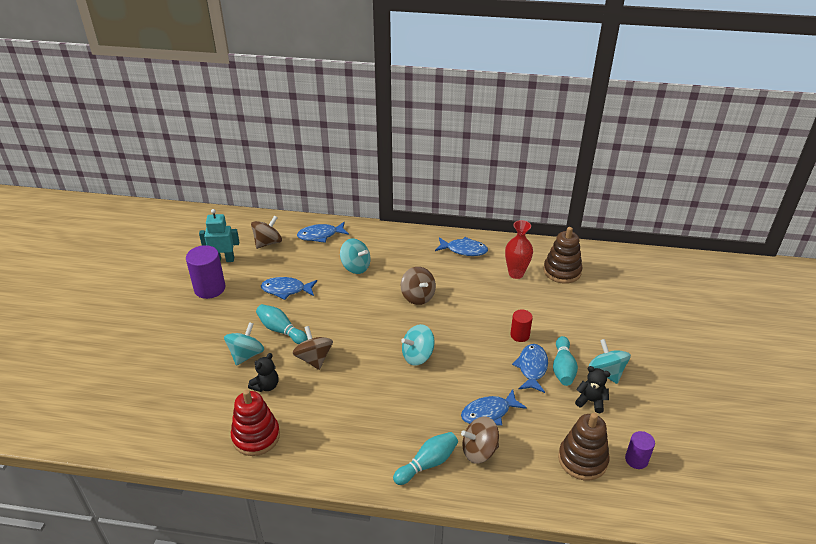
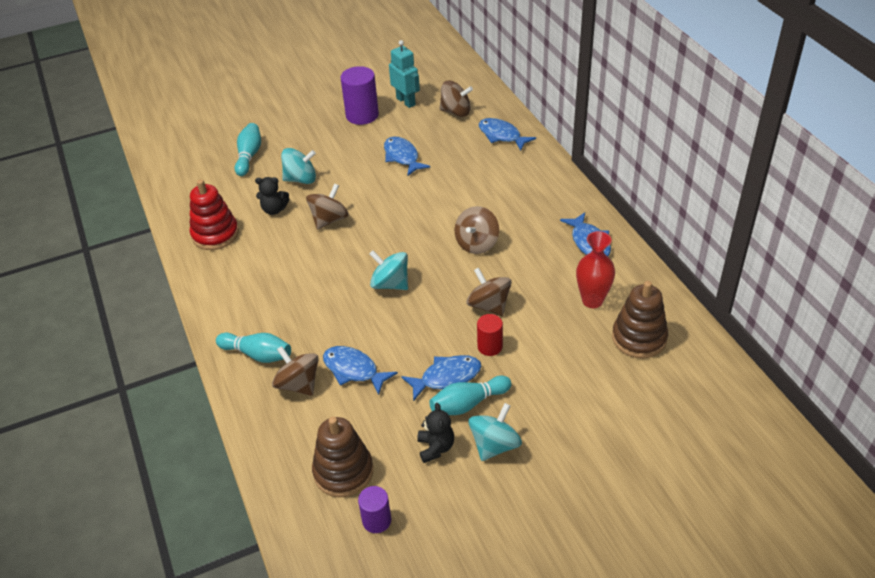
camera: 60 degrees right, 5 degrees up
(281, 330) = (347, 182): turquoise bowling pin -> turquoise bowling pin (249, 156)
(355, 267) = (478, 181): turquoise spinning top -> none
(482, 318) = (489, 305): none -> brown spinning top

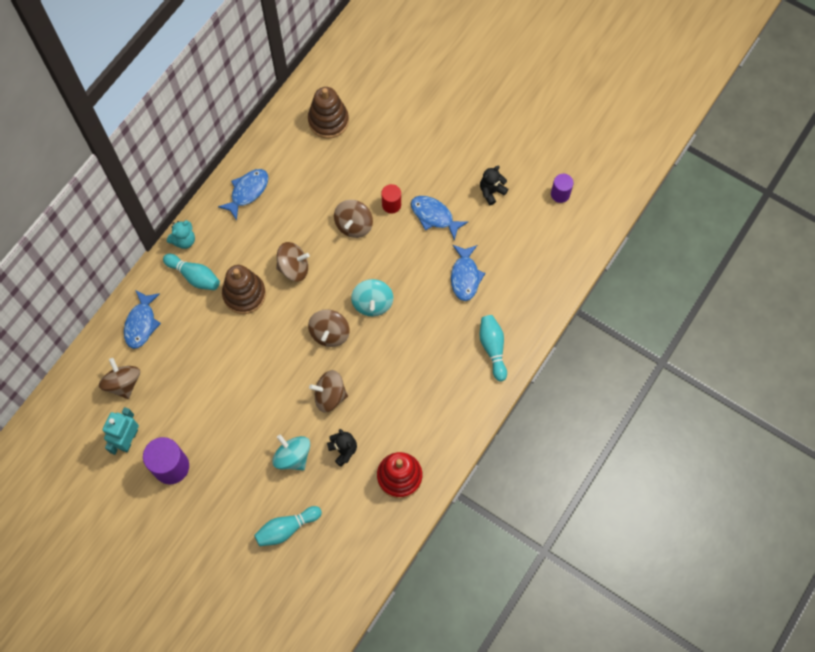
camera: 125 degrees left, 25 degrees up
(298, 384) = (499, 303): brown spinning top -> brown spinning top (330, 333)
(343, 472) = (542, 232): brown stacking toy -> brown stacking toy (244, 294)
(402, 157) = (216, 389): blue fish -> none
(468, 404) = (447, 192): turquoise bowling pin -> turquoise bowling pin (194, 276)
(494, 445) = (468, 161): turquoise spinning top -> none
(565, 184) = (184, 240): none -> turquoise teddy bear
(592, 300) = (309, 163): red vase -> none

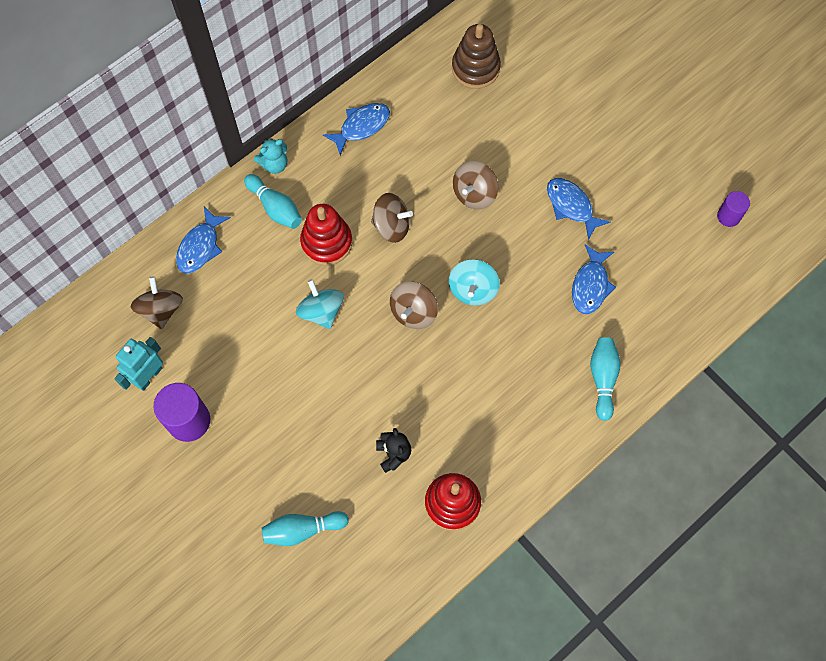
camera: 15 degrees right, 0 degrees up
(244, 294) = (326, 242): brown stacking toy -> red stacking toy
(293, 456) = (332, 446): turquoise spinning top -> turquoise spinning top (321, 311)
(330, 396) = (394, 385): brown spinning top -> none
(391, 205) = (524, 181): red cylinder -> none
(491, 191) = (646, 194): black teddy bear -> none

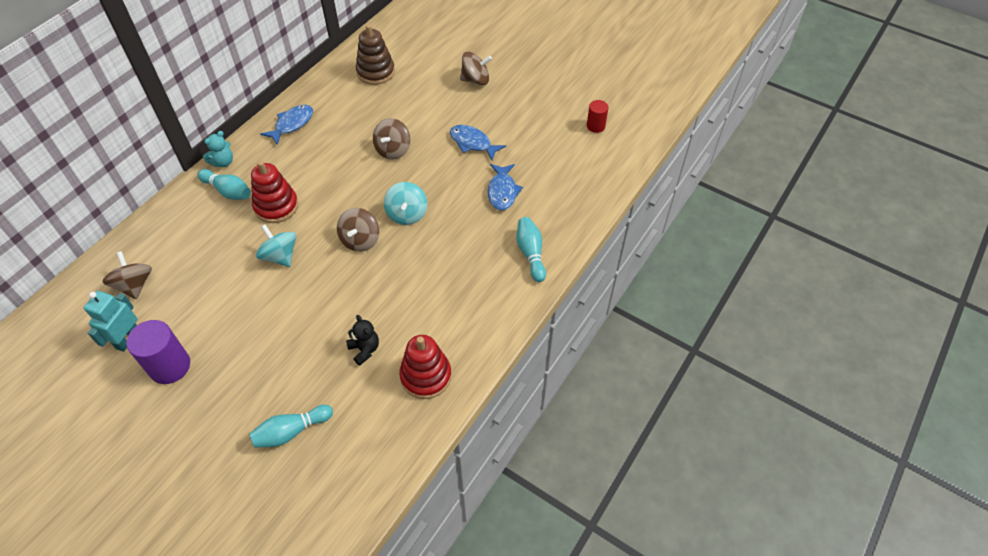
camera: 15 degrees left, 15 degrees down
(200, 246) = (165, 231): blue fish -> none
(391, 226) = (329, 184): brown spinning top -> brown spinning top (475, 80)
(728, 216) = (595, 126): purple cylinder -> red cylinder

